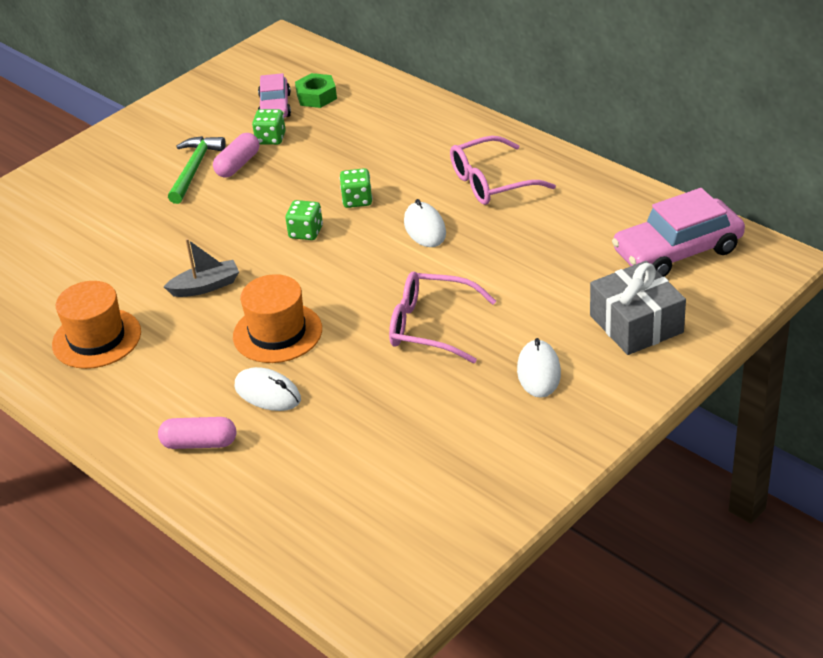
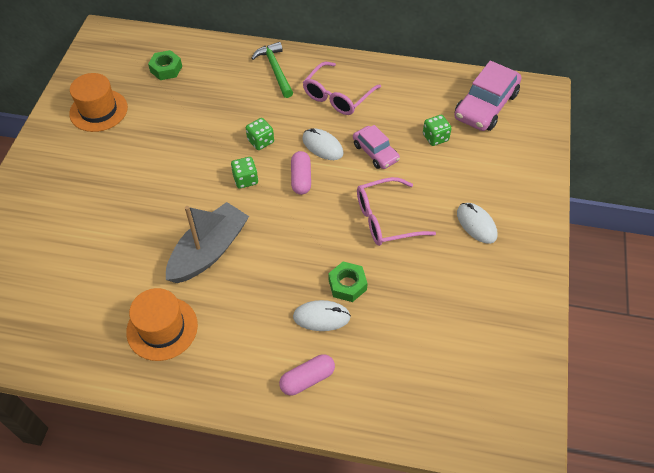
camera: 35 degrees left, 15 degrees up
(195, 169) = (122, 158): green hammer -> green hammer (275, 69)
(205, 286) = (209, 251): grey boat -> grey boat, size x1.80
(238, 165) = (153, 143): pink capsule -> pink capsule (301, 178)
(271, 138) = (160, 114): green dice -> green dice (435, 137)
(275, 106) = (142, 87): pink car -> pink car (375, 152)
(277, 333) = (290, 267): orange hat -> orange hat (98, 110)
(325, 374) = (347, 285): none -> green nut
(636, 324) = (503, 166): grey gift -> none

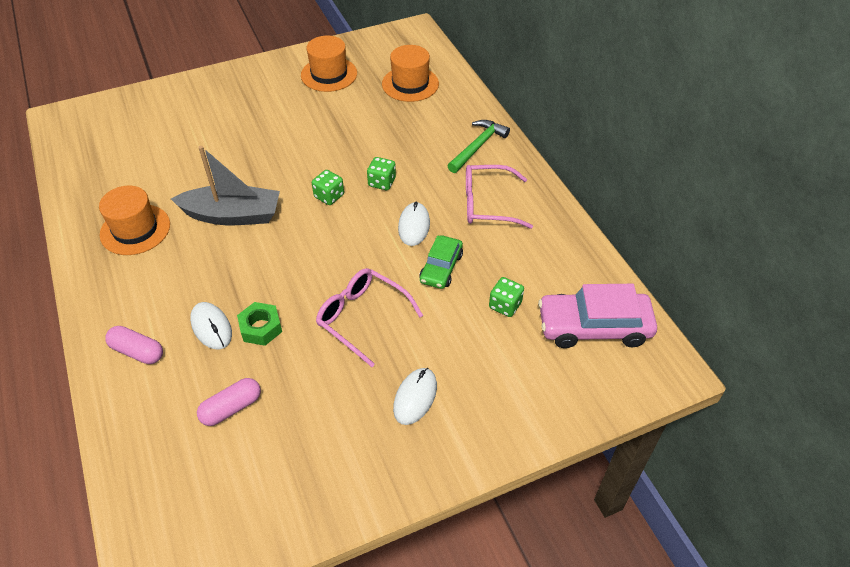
camera: 55 degrees right, 5 degrees down
(166, 69) = (410, 84): green nut -> orange hat
(301, 178) = (361, 231): pink capsule -> pink capsule (231, 408)
(375, 152) = (441, 268): pink car -> green car

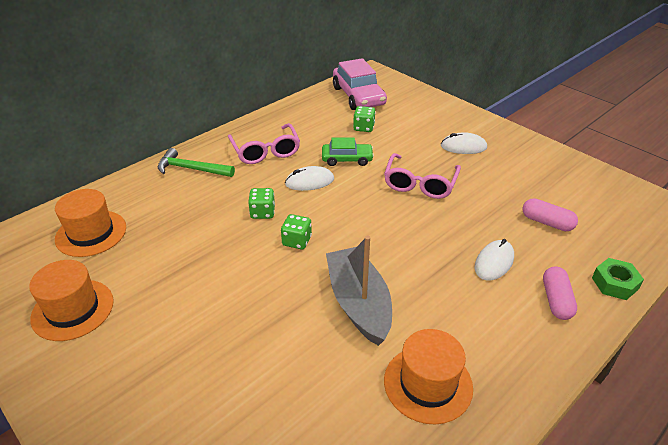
camera: 110 degrees left, 10 degrees down
(261, 328) = (470, 233): green nut -> green nut (614, 283)

